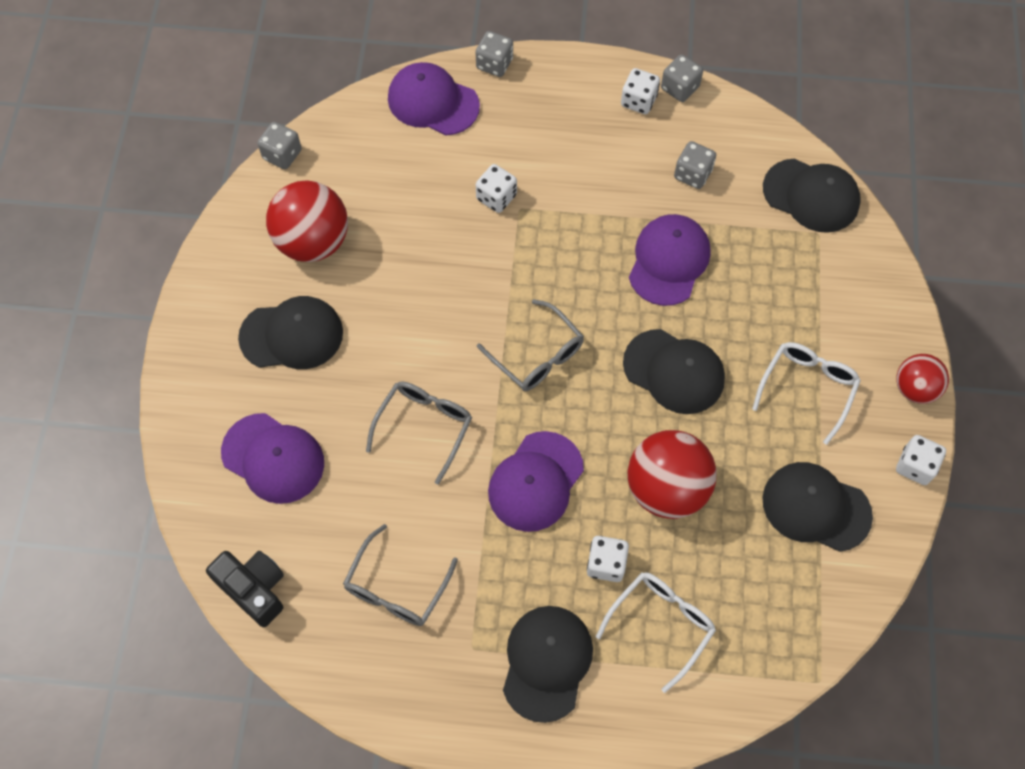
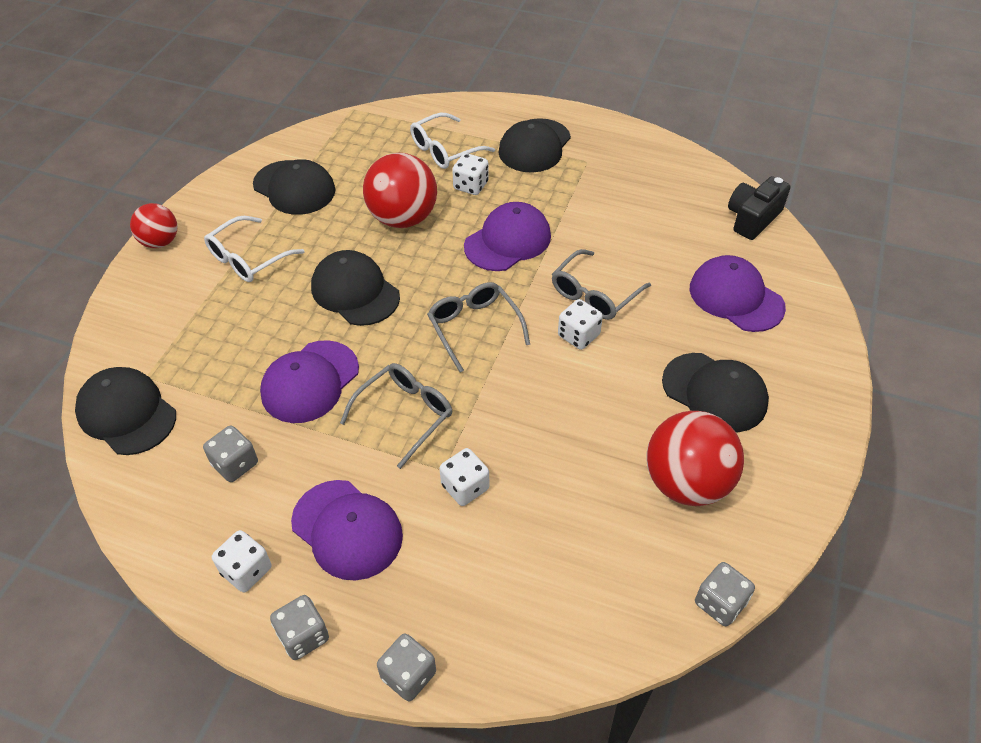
camera: 165 degrees left, 15 degrees down
(254, 589) = (752, 218): black camera -> black camera turned 75 degrees clockwise
(292, 335) = (715, 392): black cap -> black cap turned 150 degrees counterclockwise
(396, 587) = (637, 200): grey glasses -> grey glasses (405, 414)
(433, 102) = (509, 634): purple cap -> purple cap (347, 529)
(679, 88) = (187, 576): grey dice -> grey dice (303, 636)
(915, 466) = (201, 196): white dice -> white dice (578, 335)

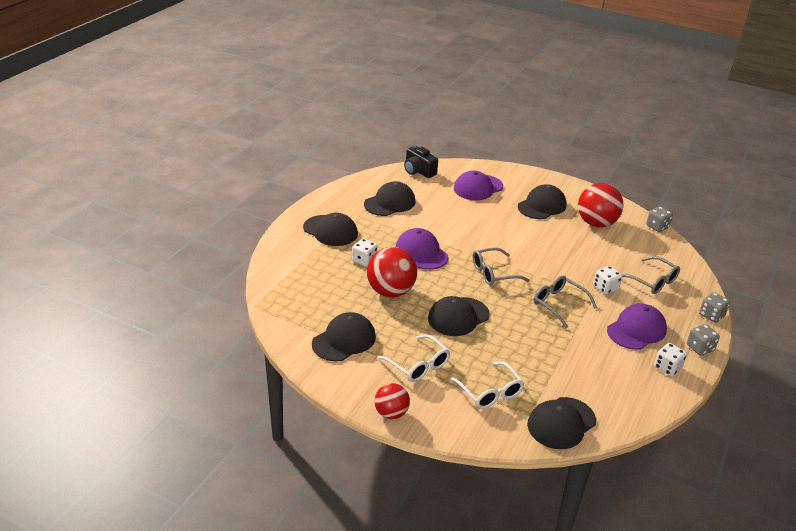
camera: 85 degrees left, 15 degrees down
(235, 464) = (598, 372): grey dice -> none
(310, 382) = (534, 339): purple cap -> none
(445, 150) = (322, 267): white glasses -> white glasses (490, 392)
(578, 335) = (502, 239): white dice -> none
(594, 294) = (471, 229): grey glasses -> grey glasses (652, 281)
(635, 195) = (390, 203): none -> black cap

